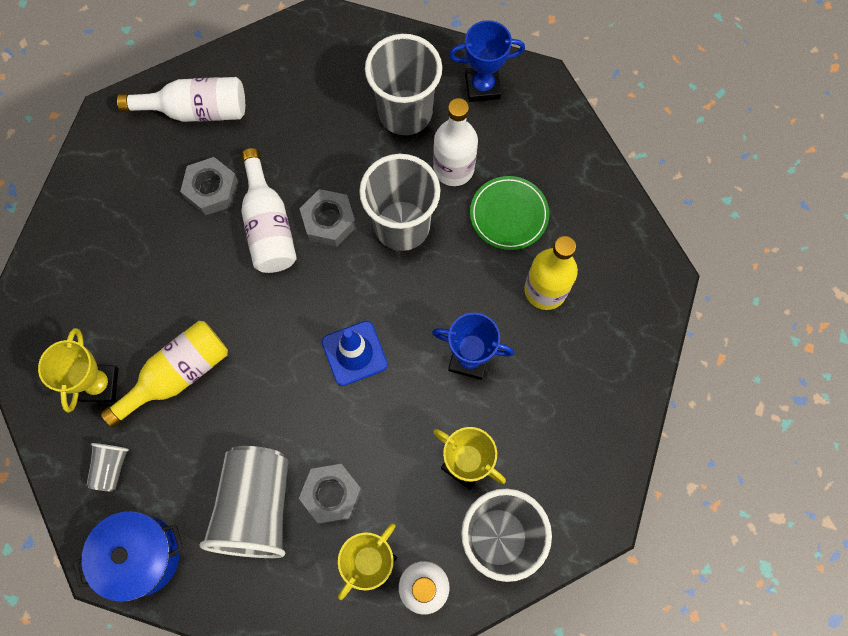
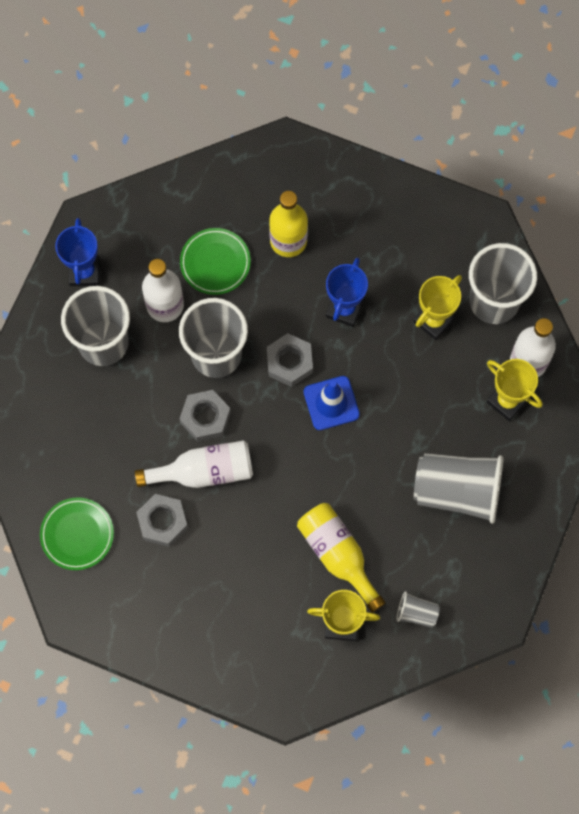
camera: 85 degrees left, 0 degrees up
(141, 556) = (492, 587): blue pot -> none
(196, 110) = (77, 534): white bottle -> green plate
(331, 494) = (451, 429): grey nut -> grey nut (289, 362)

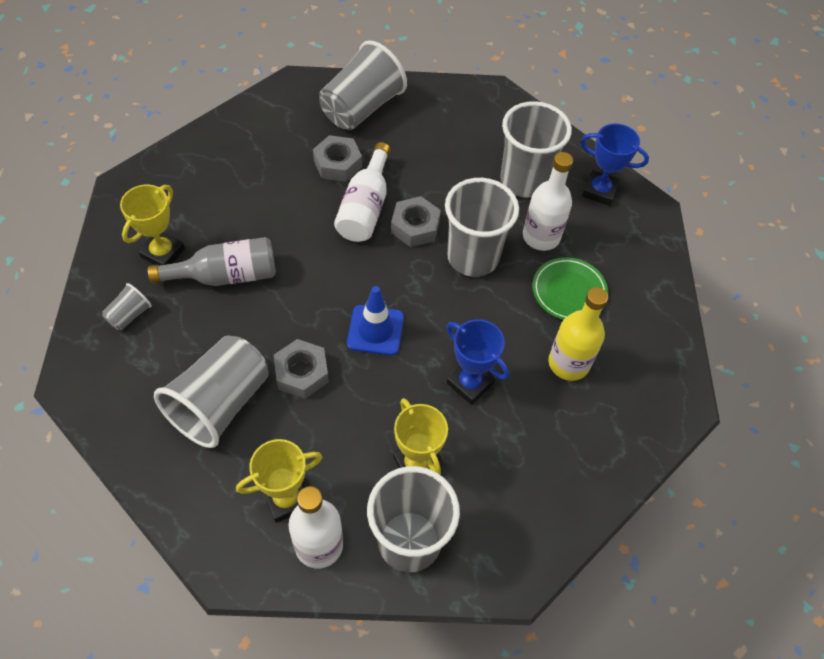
camera: 110 degrees right, 15 degrees down
(77, 534) = (361, 108): green plate -> grey cup
(289, 362) = (435, 312): grey nut -> grey nut (302, 373)
(338, 555) = (226, 275): yellow bottle -> grey bottle

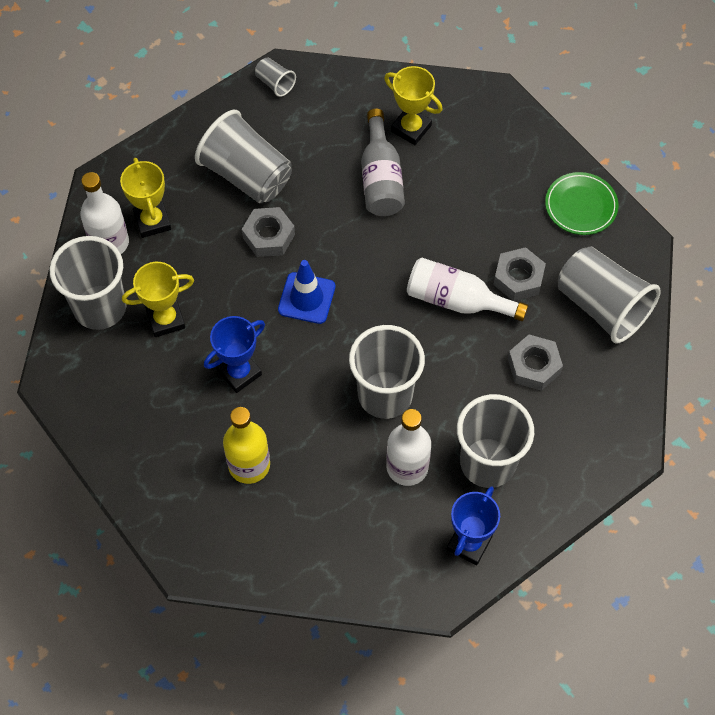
camera: 100 degrees right, 5 degrees up
(129, 315) = (344, 107): grey cup -> grey cup (275, 83)
(415, 226) = (429, 344): grey nut -> grey nut (534, 366)
(569, 291) = (333, 482): green plate -> green plate (580, 206)

